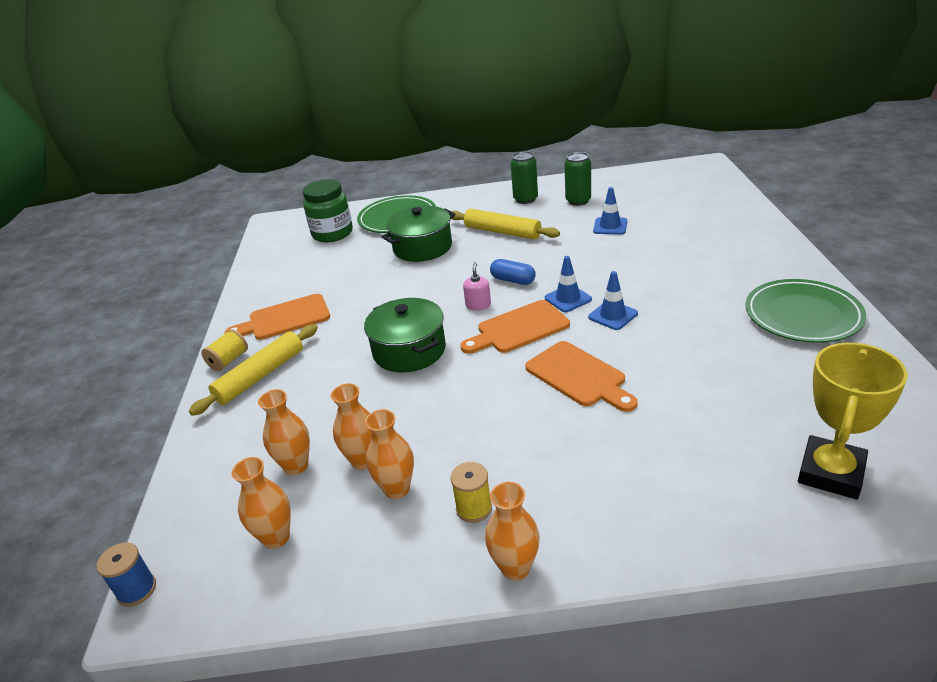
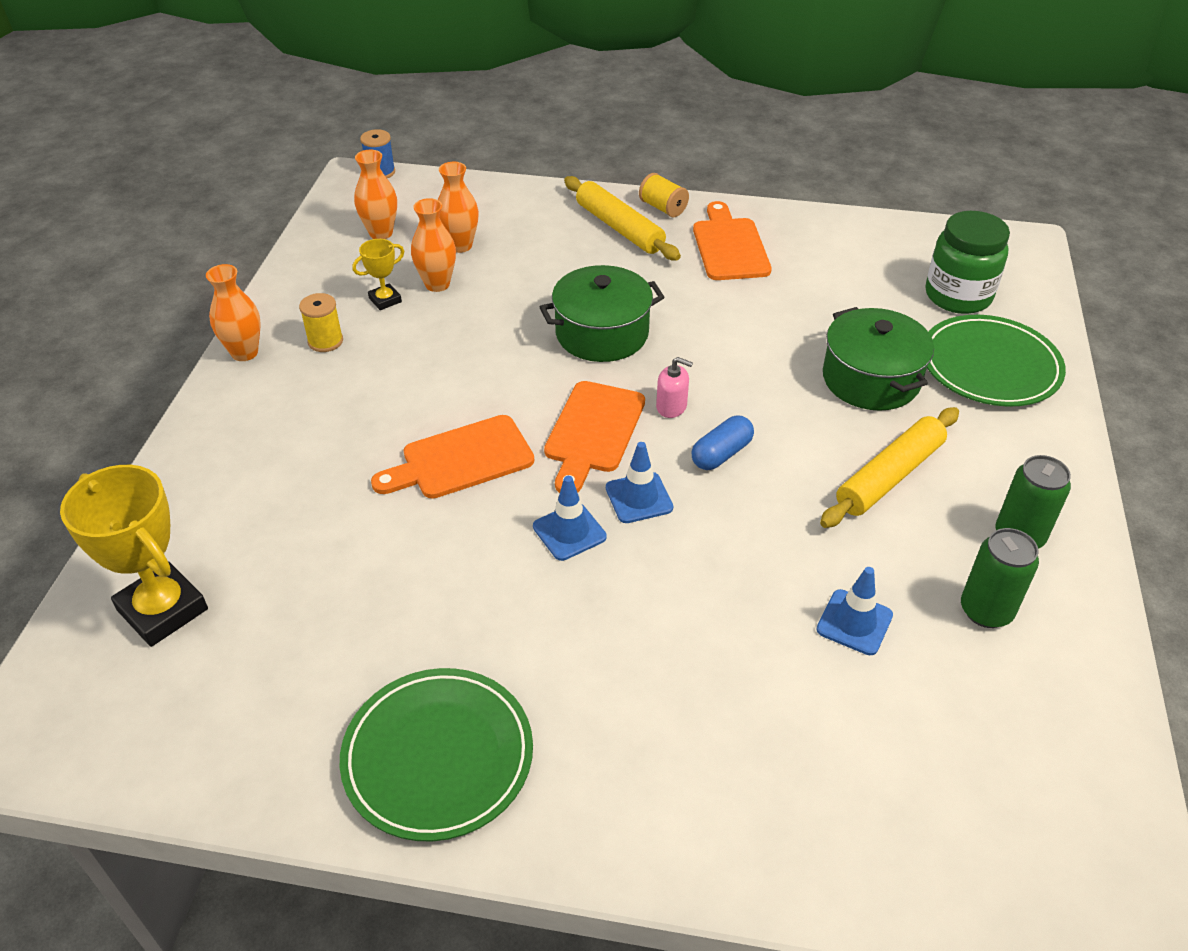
camera: 100 degrees right, 10 degrees up
(397, 489) = (385, 300): orange vase -> yellow trophy
(518, 328) = (593, 432): orange cutting board -> orange cutting board turned 150 degrees counterclockwise

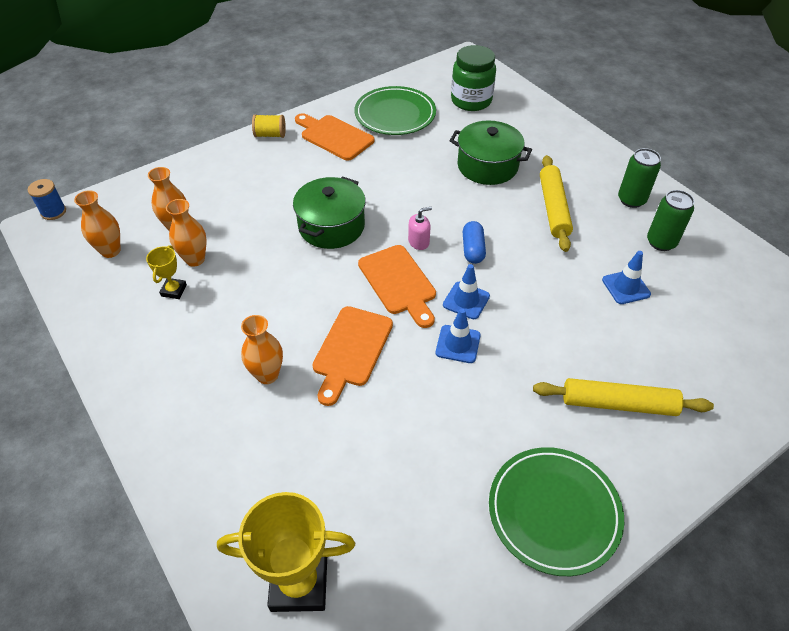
camera: 45 degrees left, 5 degrees up
(244, 353) = (121, 388): orange vase -> orange vase (267, 375)
(325, 341) = (169, 342): yellow spool -> none
(619, 228) = (261, 160): yellow rolling pin -> yellow rolling pin (618, 404)
(990, 366) = (525, 127): green plate -> green plate (395, 114)

